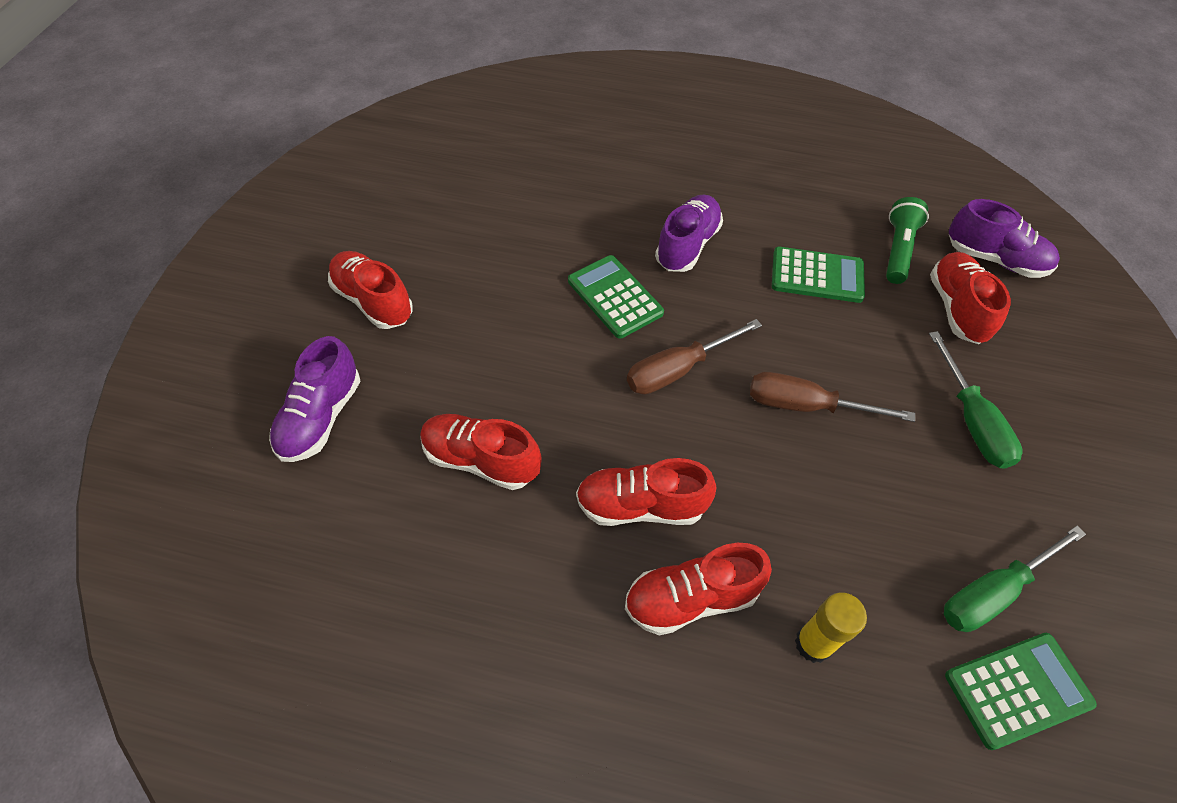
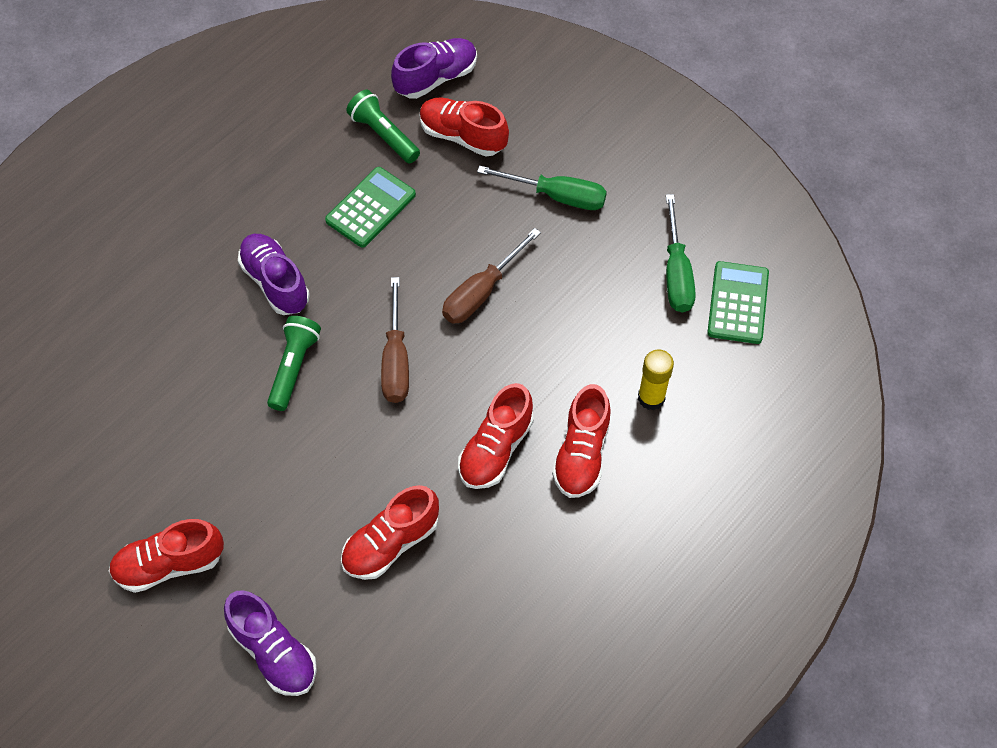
camera: 60 degrees left, 5 degrees up
(615, 297) = (294, 367): green calculator -> green flashlight

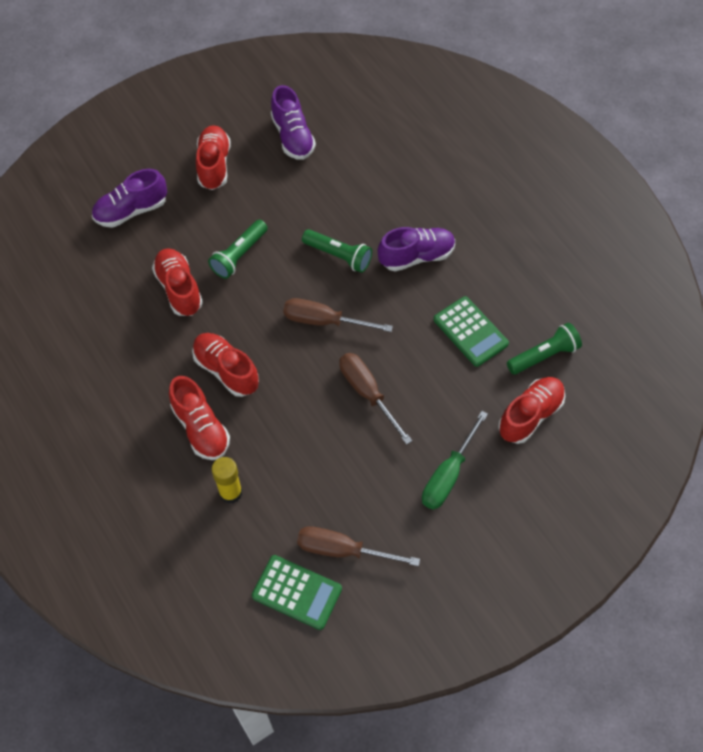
camera: 105 degrees right, 0 degrees up
(319, 485) = (239, 255): none -> green flashlight
(436, 78) = (600, 409): purple shoe -> purple shoe (293, 137)
(582, 454) = (201, 428): red shoe -> red shoe turned 150 degrees counterclockwise
(676, 273) = (342, 550): green screwdriver -> brown screwdriver

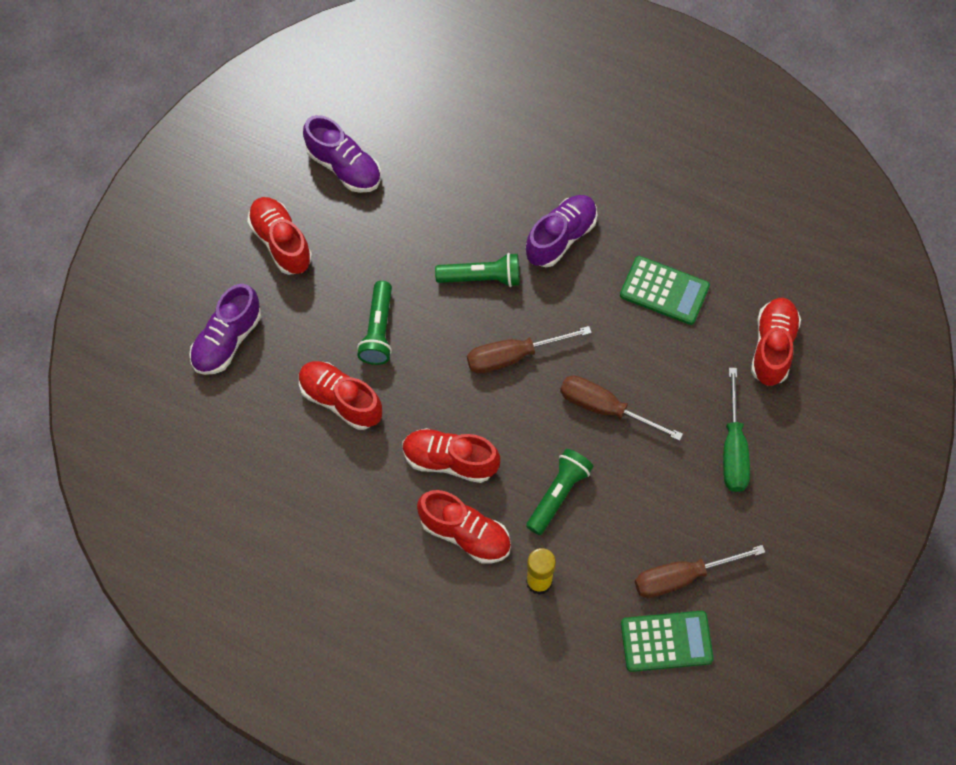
camera: 30 degrees left, 5 degrees up
(544, 355) = (749, 279): green flashlight -> green flashlight (558, 494)

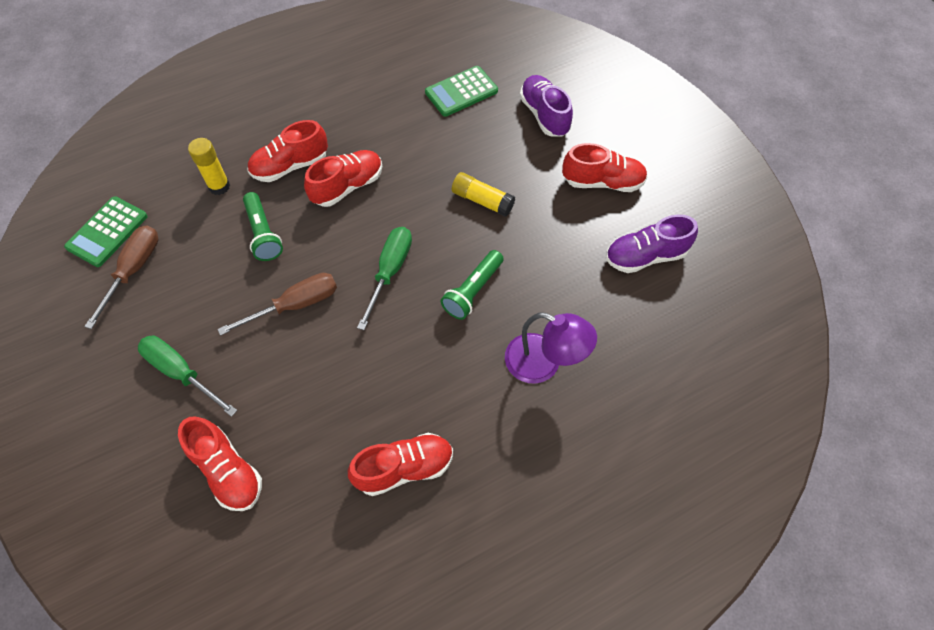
camera: 125 degrees right, 5 degrees down
(340, 400) = (446, 151): red shoe -> red shoe (404, 468)
(378, 330) = (482, 200): green flashlight -> yellow glue stick
(509, 186) = (543, 363): none -> purple lamp
(513, 356) = (390, 271): brown screwdriver -> green screwdriver
(560, 237) = (464, 371): purple shoe -> none
(664, 291) = (351, 419): green calculator -> green calculator (461, 92)

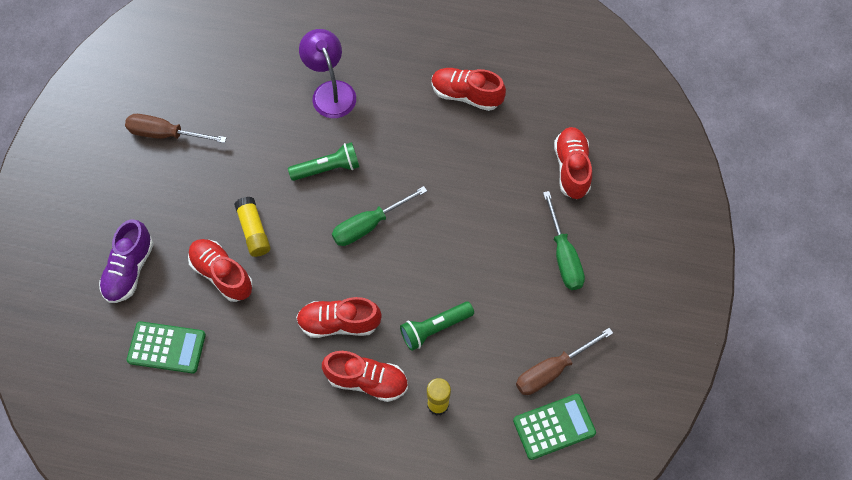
camera: 140 degrees left, 5 degrees up
(263, 234) = (434, 328): green flashlight -> green flashlight turned 135 degrees counterclockwise
(295, 305) = (453, 249): brown screwdriver -> brown screwdriver (166, 134)
(602, 182) = (156, 179): red shoe -> red shoe (222, 274)
(645, 256) = (194, 106): purple shoe -> none

